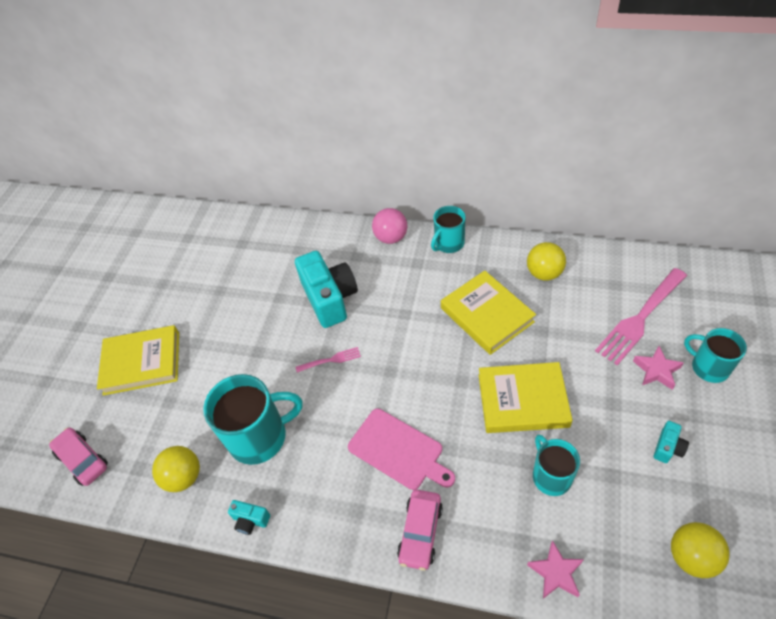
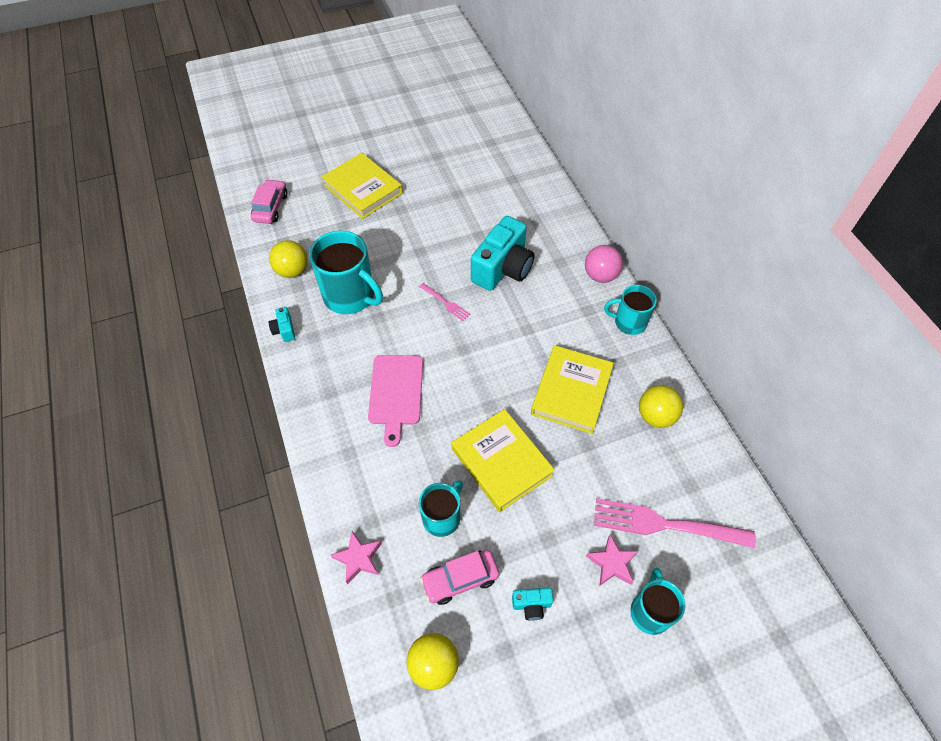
camera: 50 degrees right, 5 degrees up
(420, 532) = (337, 444): pink car -> pink car (460, 579)

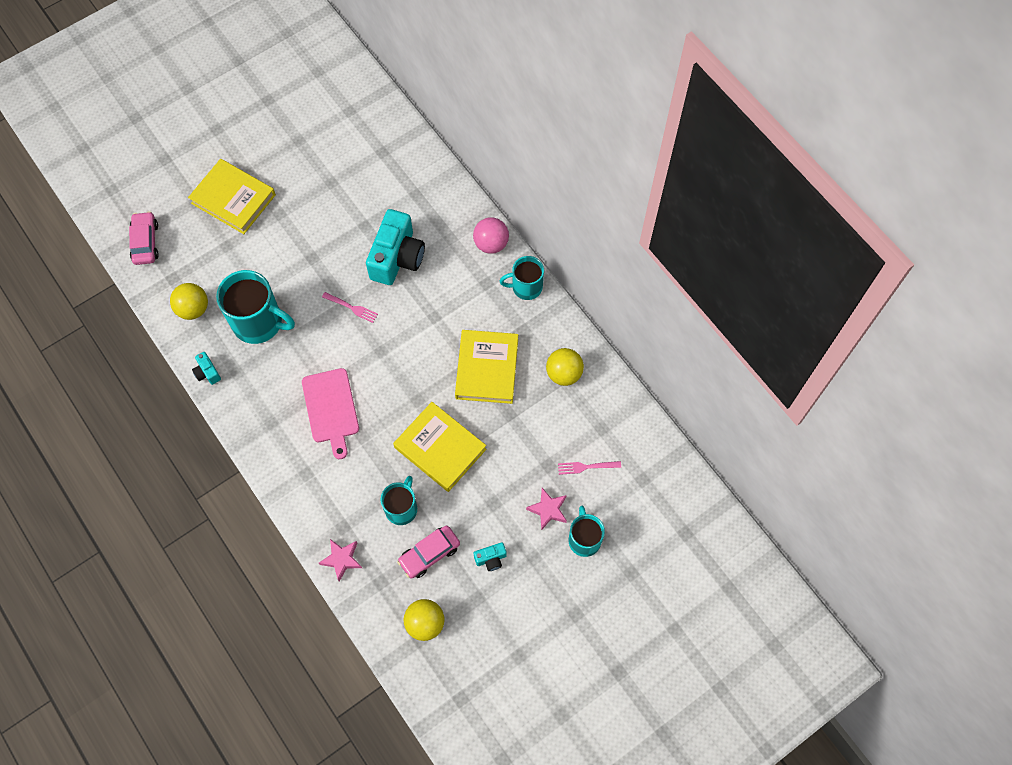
camera: 15 degrees left, 10 degrees up
(666, 524) = (586, 467): pink fork -> pink fork, size x0.48

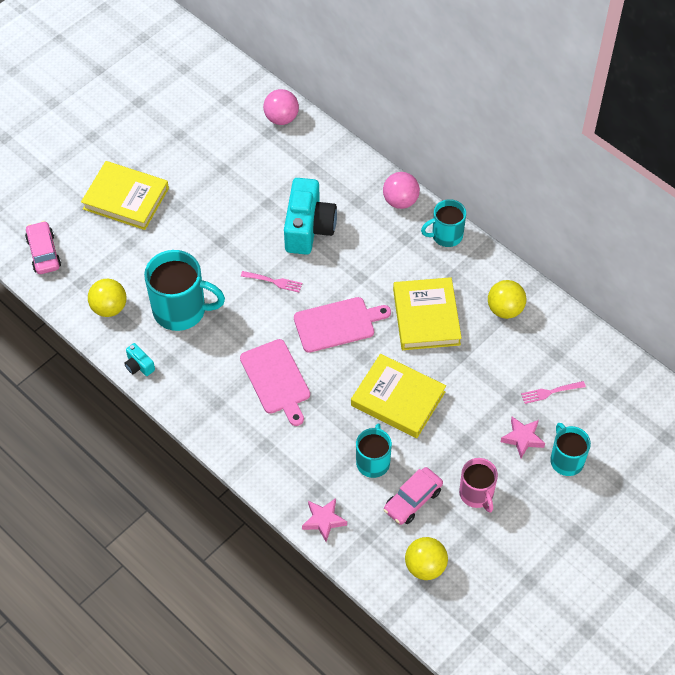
camera: 10 degrees left, 10 degrees down
(398, 138) = (281, 118): none -> pink ball
(401, 362) = (337, 324): none -> pink cutting board
(491, 559) = (476, 494): turquoise camera -> pink mug

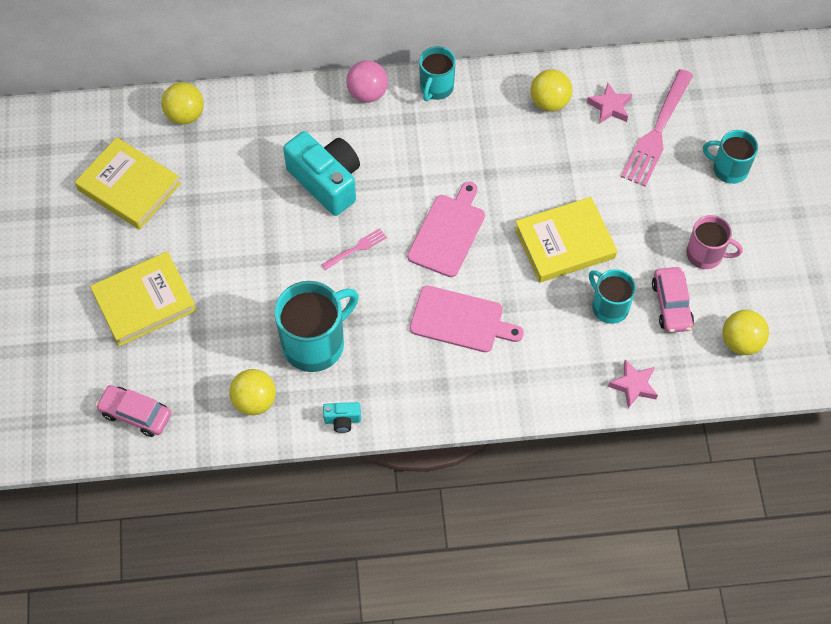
camera: 50 degrees left, 5 degrees up
(281, 118) = (185, 115): pink ball -> yellow ball
(426, 317) = (503, 162): yellow book -> yellow book (129, 187)
(522, 438) = (682, 183): pink star -> pink star (610, 107)
(551, 392) = (657, 131): pink fork -> pink fork, size x2.09

